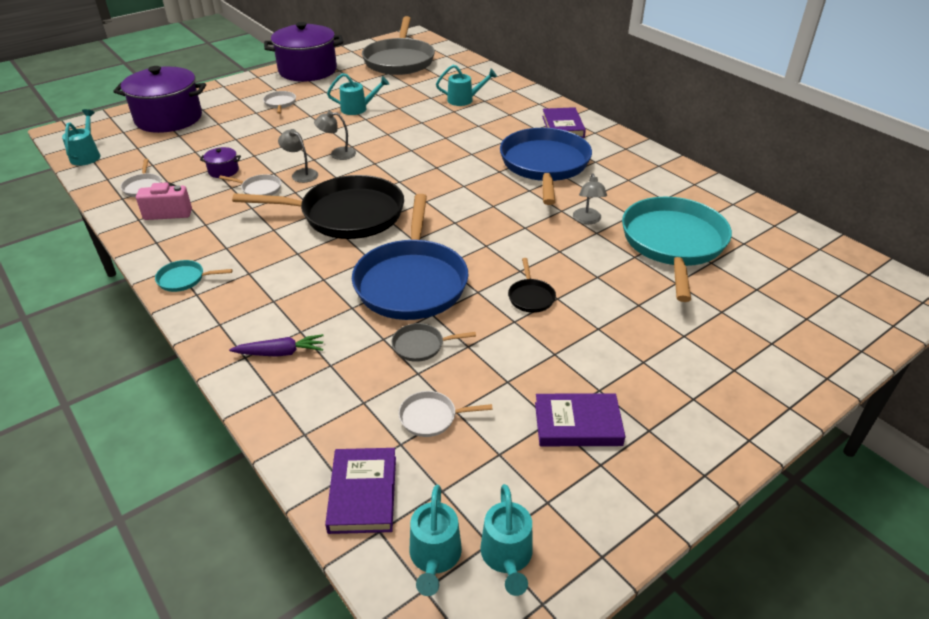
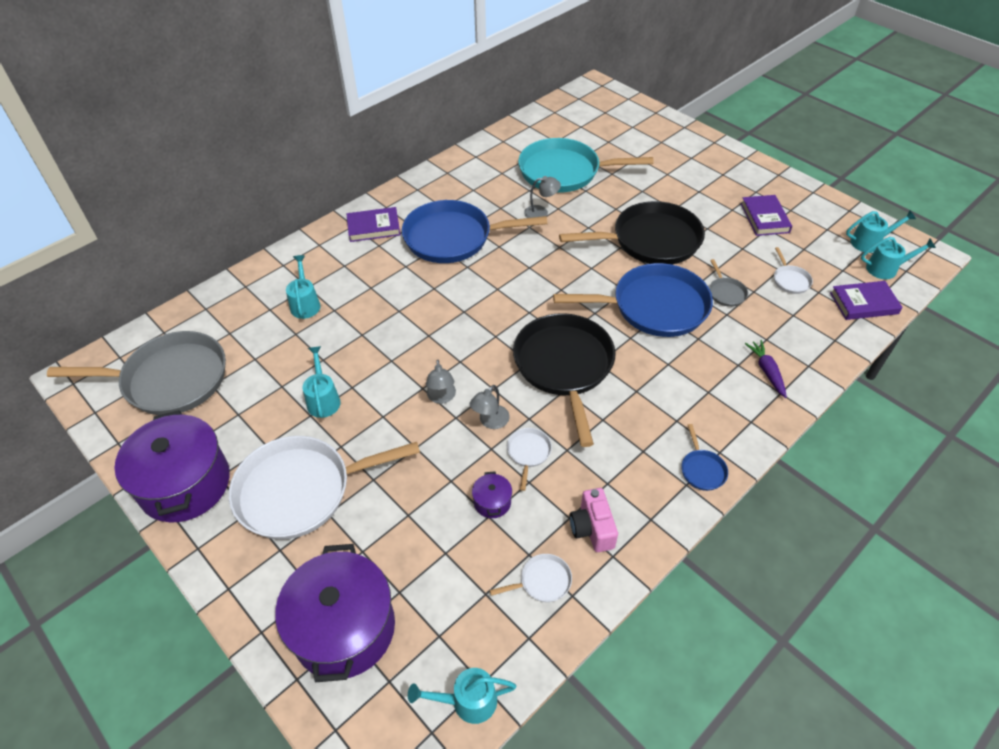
camera: 95 degrees left, 10 degrees up
(184, 279) = (702, 470): turquoise pan -> blue pan
(280, 103) = (301, 490): white pan -> white pan, size x2.47
(530, 297) = (651, 240): black pan -> black pan, size x2.47

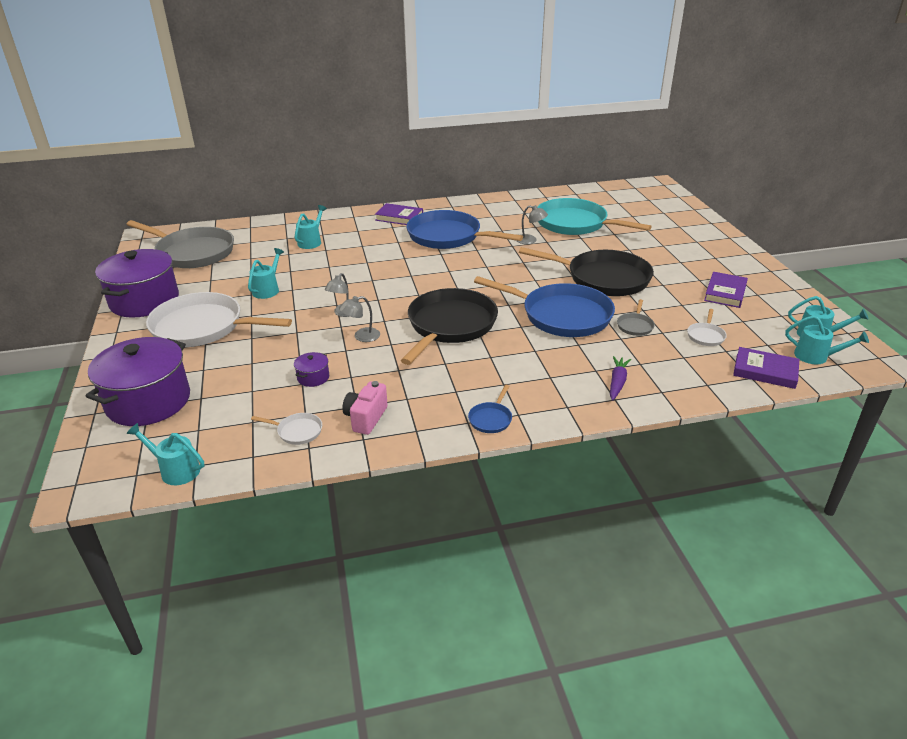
camera: 30 degrees right, 15 degrees down
(528, 453) = (369, 361): white pan -> none

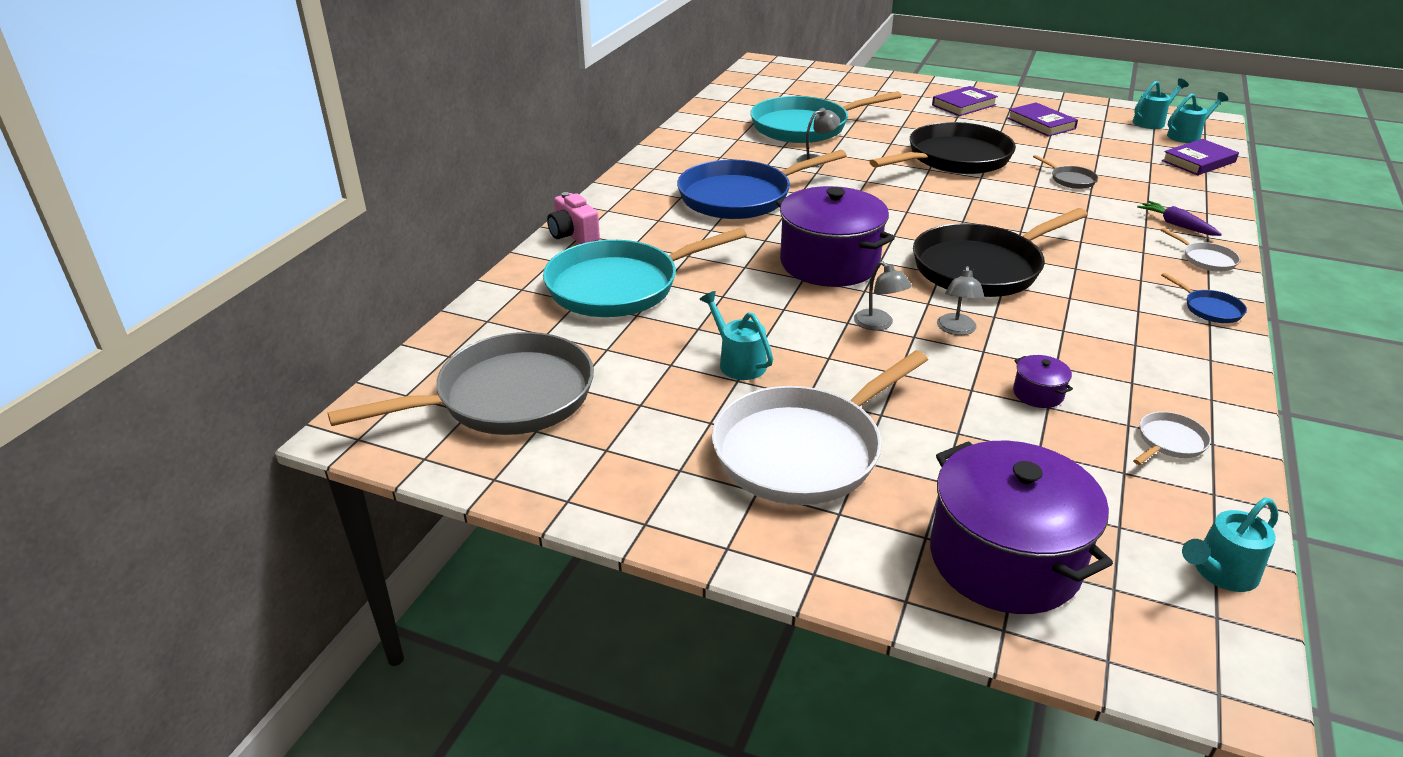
camera: 55 degrees left, 0 degrees up
(144, 301) = (639, 490): purple pot -> purple pot (829, 263)
(311, 241) = (620, 286): turquoise watering can -> turquoise pan
(366, 418) = (1165, 384): pink camera -> pink camera (573, 235)
(399, 217) = (635, 207): purple book -> purple book (963, 105)
(450, 326) = (981, 267): black pan -> black pan turned 90 degrees counterclockwise
(561, 315) = (1016, 204): blue pan -> none
(705, 336) = (1116, 159): white pan -> white pan (1206, 259)

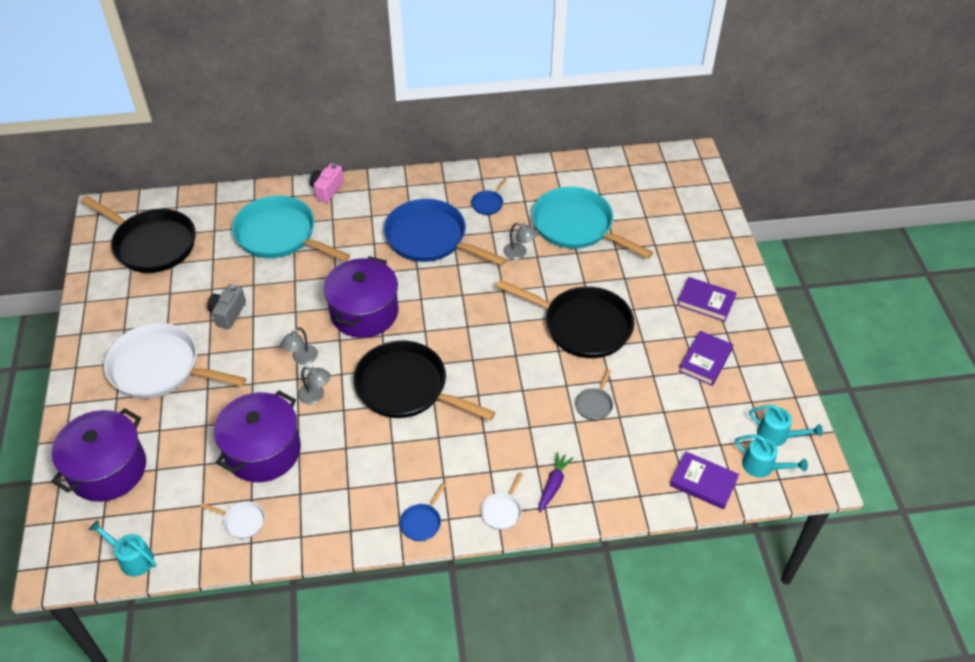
camera: 60 degrees right, 15 degrees up
(507, 397) = (152, 244): grey pan -> black pan
(719, 156) = (488, 203): none -> blue pan
(737, 362) = (228, 313): turquoise watering can -> grey camera
(956, 330) = (316, 396): grey lamp -> grey lamp turned 135 degrees counterclockwise
(1038, 394) = (263, 451): purple pot -> purple pot, size x2.45

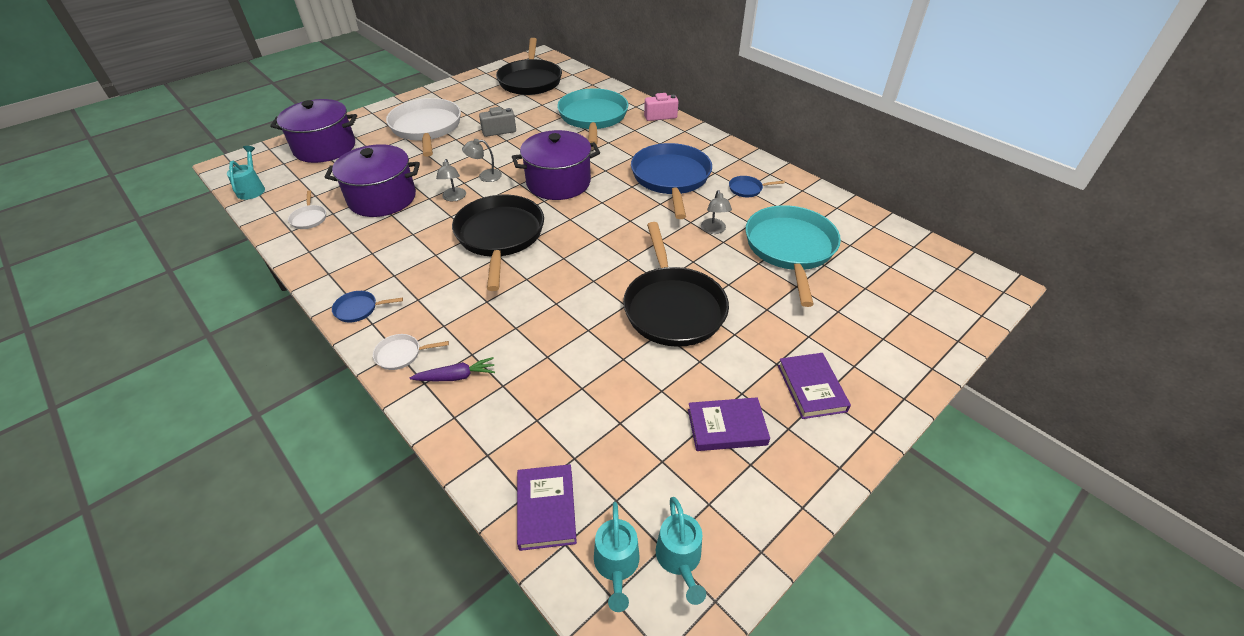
camera: 55 degrees right, 5 degrees down
(594, 404) = (582, 361): grey pan -> none

